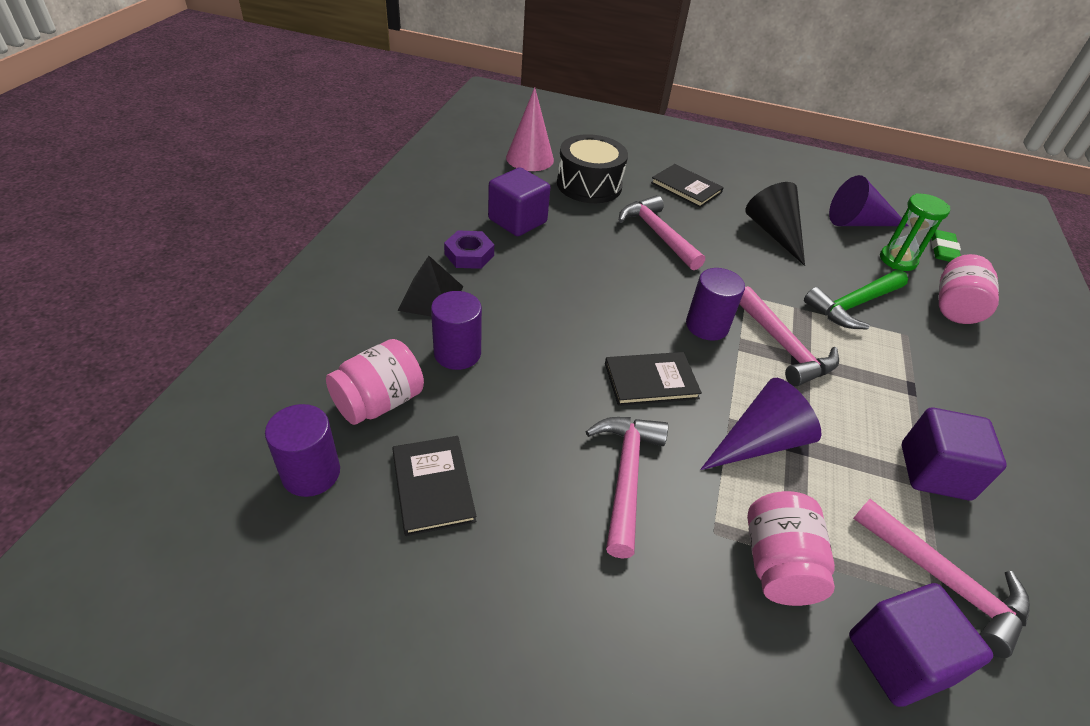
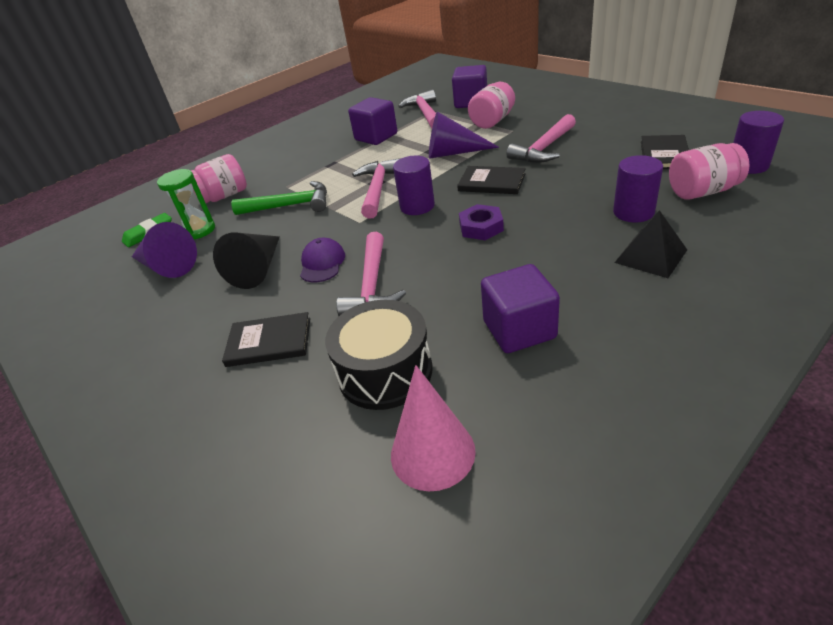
camera: 140 degrees left, 5 degrees down
(469, 255) = (597, 294): purple nut -> purple nut (481, 227)
(686, 188) = (269, 342): black book -> black book turned 75 degrees counterclockwise
(724, 246) = (322, 263): none -> purple cap

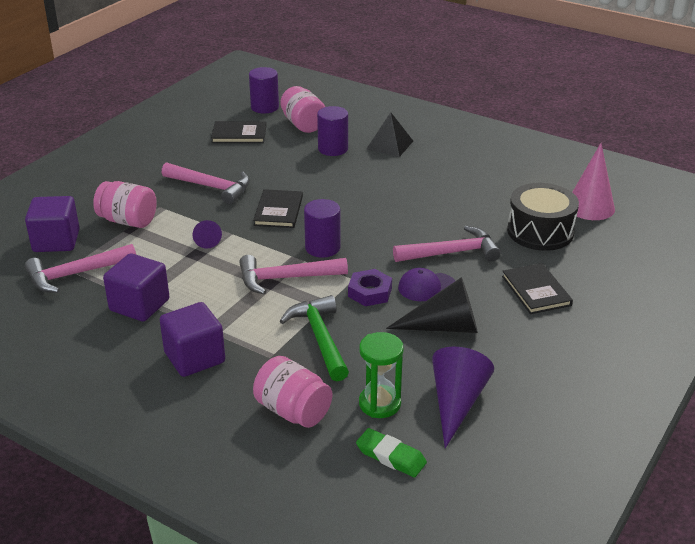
camera: 110 degrees left, 5 degrees down
(453, 153) = (206, 239): purple cone -> purple cone, size x0.57
(481, 227) = (358, 210): purple nut -> purple nut (370, 292)
(519, 330) = (480, 187): purple cube -> purple cube (194, 357)

